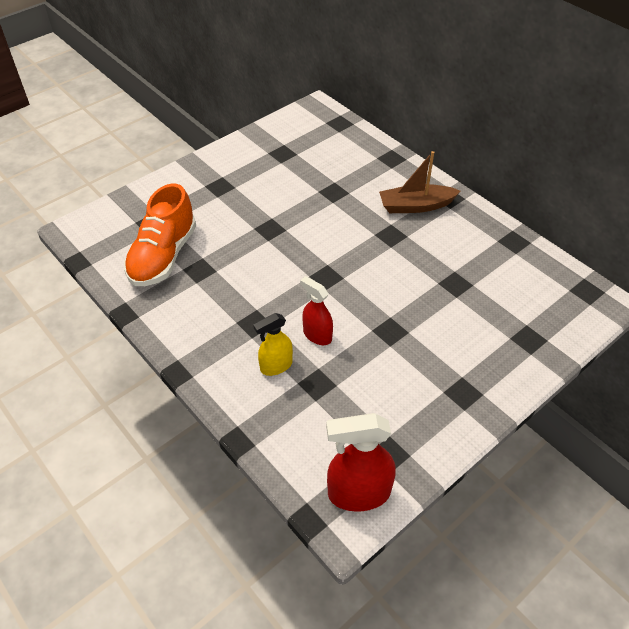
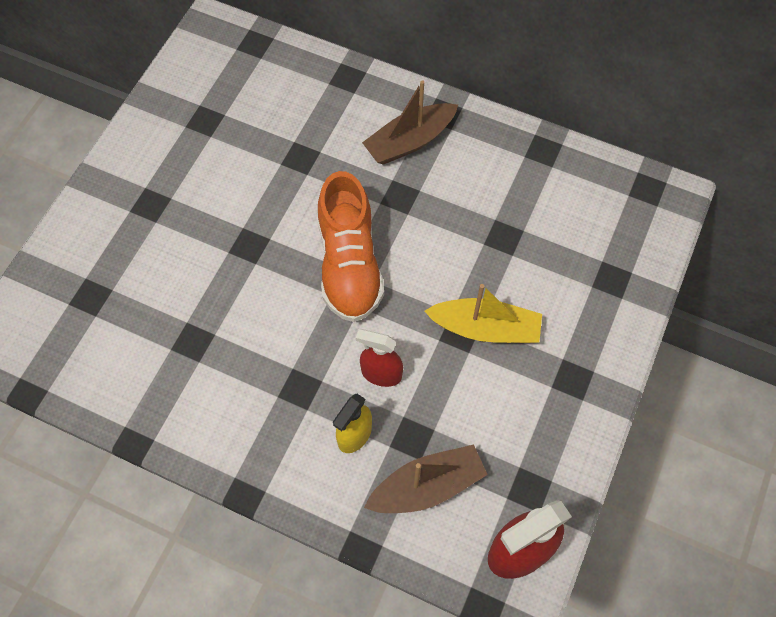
camera: 25 degrees left, 15 degrees up
(163, 256) = (135, 340): orange shoe -> orange shoe (349, 264)
(311, 419) = (427, 486): none -> brown boat
(411, 335) = (485, 328): none -> yellow boat

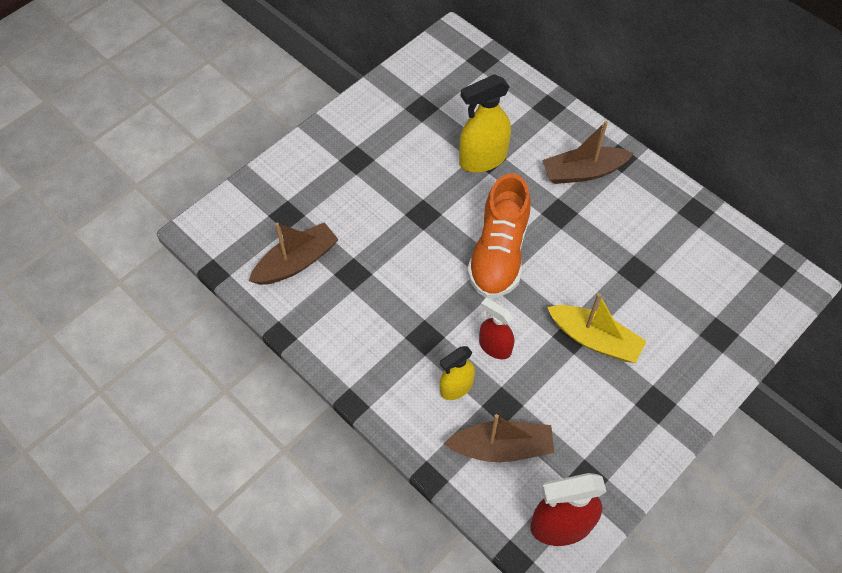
camera: 20 degrees right, 5 degrees down
(122, 349) = (296, 262): none -> brown boat
(294, 160) = (482, 159): none -> yellow spray bottle

